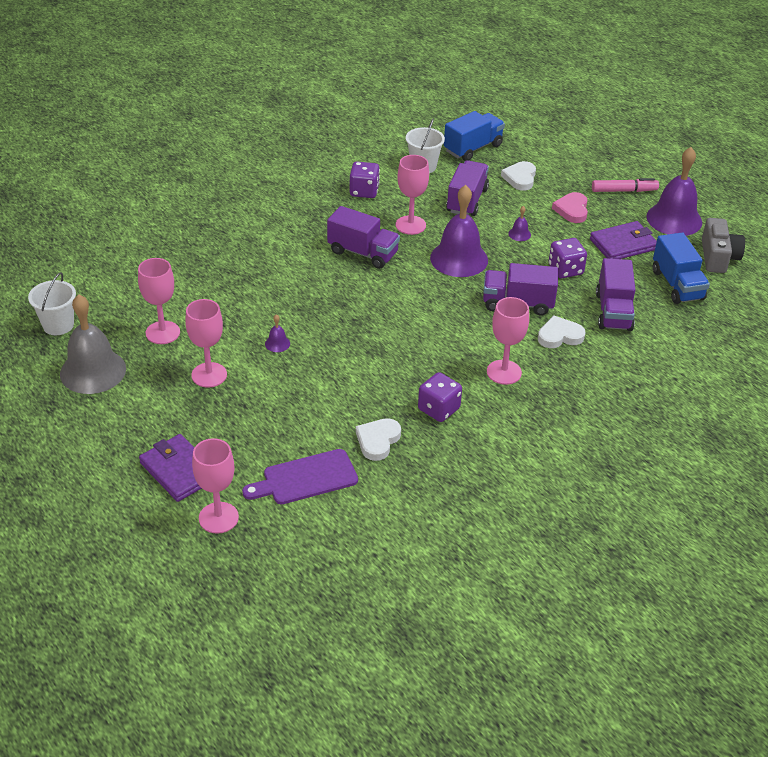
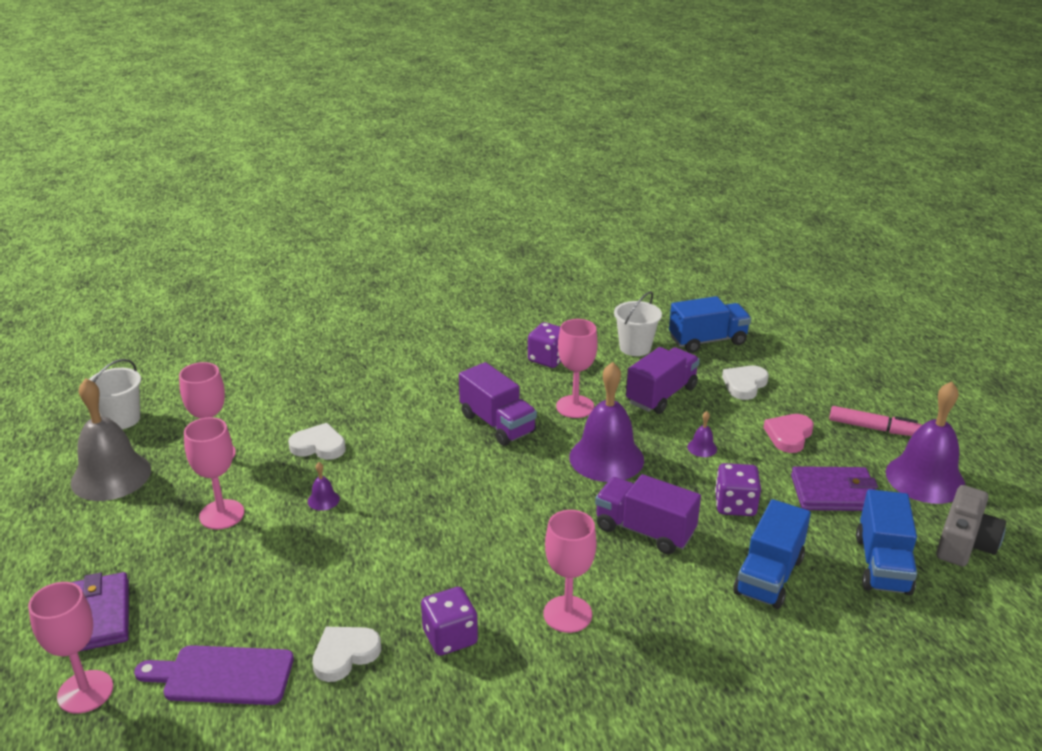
camera: 25 degrees right, 10 degrees down
(559, 336) = (674, 587): white heart -> white heart (319, 446)
(613, 311) = (769, 576): purple truck -> blue truck

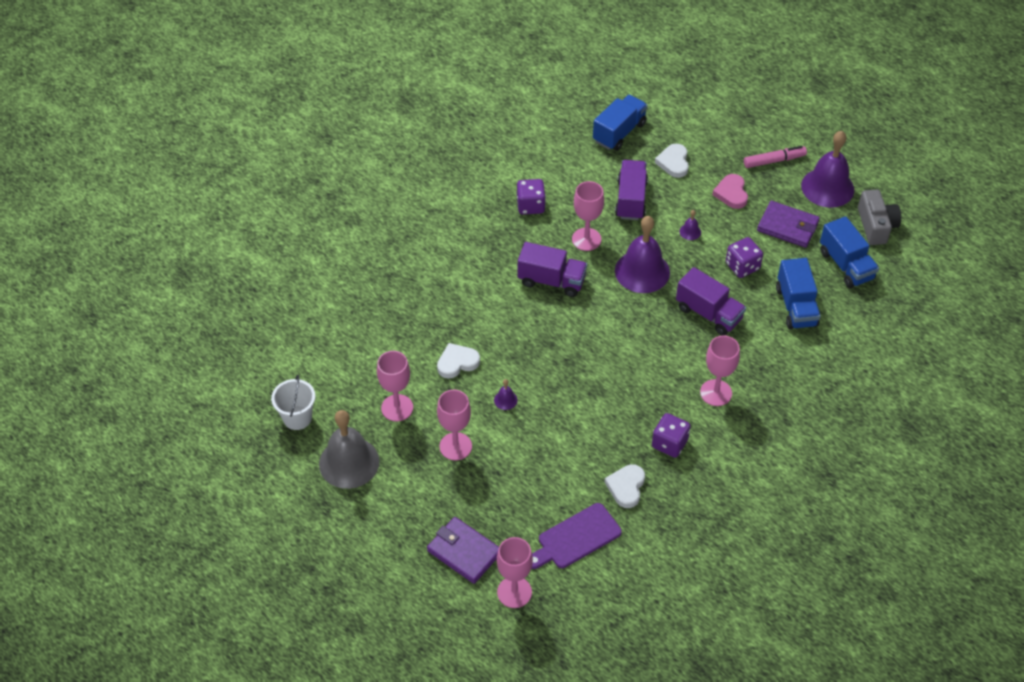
camera: 35 degrees left, 20 degrees up
(635, 348) = (578, 164): white bucket -> none
(644, 530) = (708, 313): purple truck -> purple truck turned 135 degrees counterclockwise
(833, 493) = (787, 226): purple wallet -> purple wallet turned 60 degrees clockwise

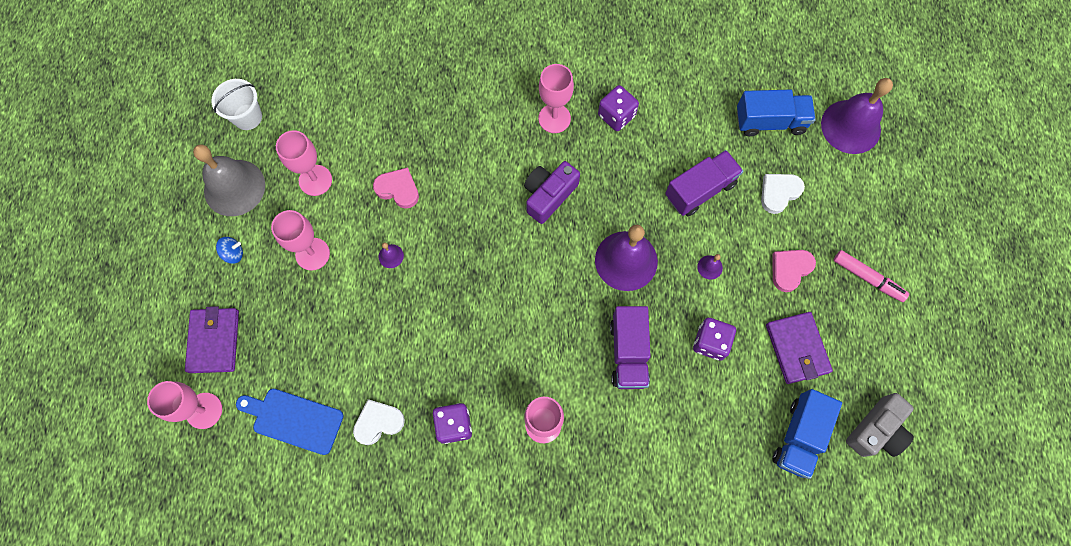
camera: 50 degrees right, 20 degrees up
(404, 496) = (233, 254): none -> blue spinning top
(457, 362) = (398, 189): white heart -> pink heart
(551, 281) = (548, 195): purple truck -> purple camera
(576, 538) = (294, 420): purple cutting board -> blue cutting board
(586, 239) = (620, 188): pink goblet -> pink goblet (554, 118)
(796, 306) = (706, 425): blue truck -> none
(827, 187) = (881, 350): purple bell -> purple bell (851, 126)

